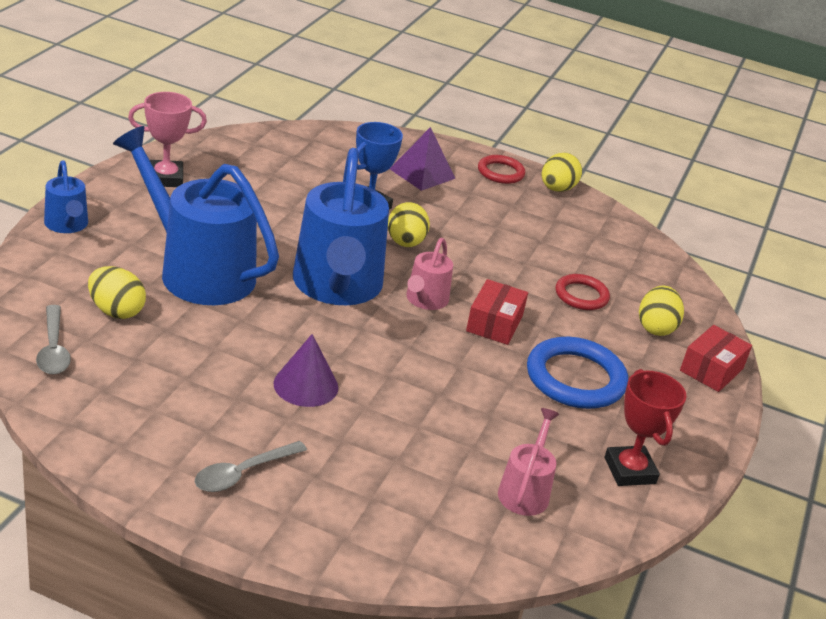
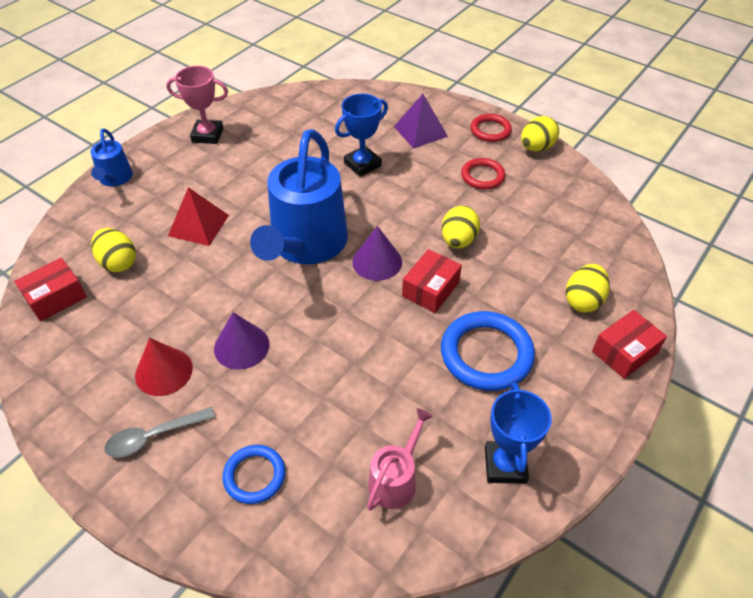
camera: 20 degrees right, 15 degrees up
(53, 349) = (56, 298): grey spoon -> red box
(198, 271) = (198, 225): blue watering can -> red pyramid
(225, 413) = (164, 371): none -> red cone
(374, 499) = (254, 476): none -> blue ring
(405, 243) = (381, 201): yellow egg -> yellow egg (458, 241)
(425, 300) = (377, 261): pink watering can -> purple cone
(581, 295) = (522, 262): red ring -> red ring (482, 176)
(630, 470) = (505, 465): red trophy -> blue trophy

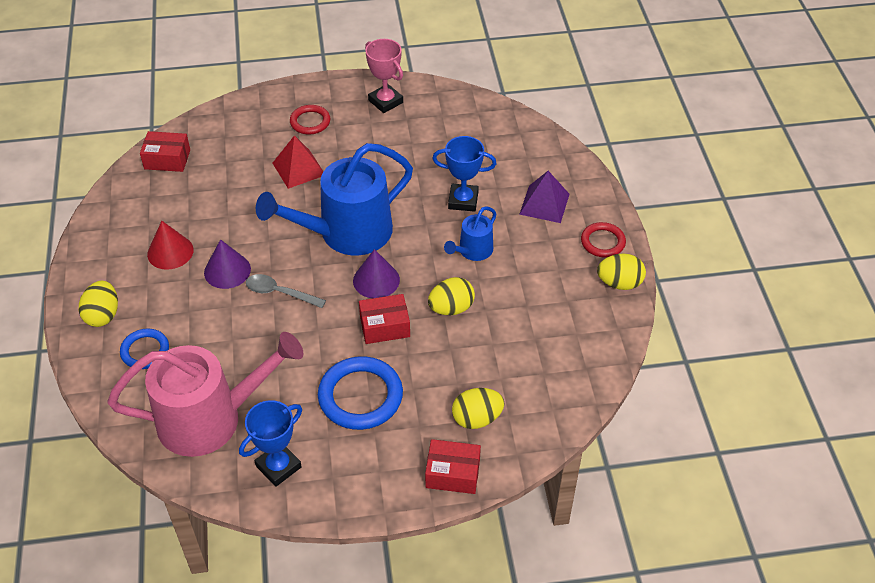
camera: 45 degrees right, 0 degrees up
(115, 178) = (289, 96): blue watering can -> blue watering can (473, 251)
(118, 262) = (224, 161): yellow egg -> yellow egg (103, 315)
(153, 436) = (123, 286): grey spoon -> grey spoon (279, 293)
(395, 480) = (210, 418): pink watering can -> pink watering can, size x2.11
(482, 176) = (540, 274): red ring -> red ring (310, 122)

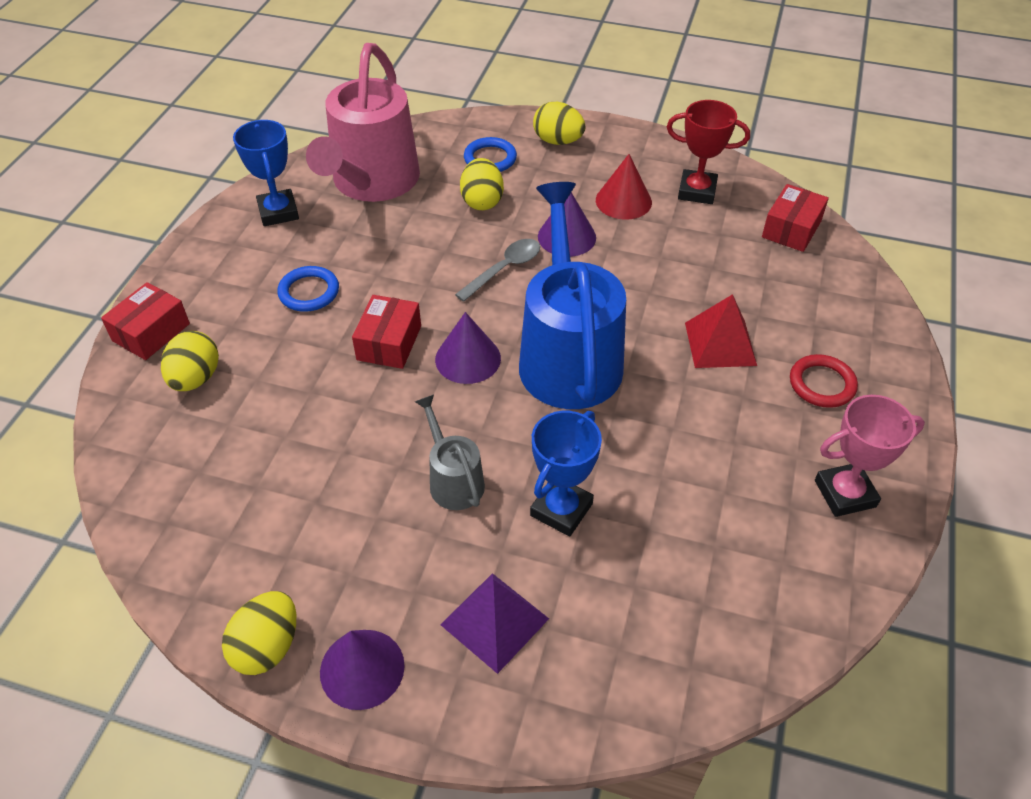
camera: 115 degrees right, 0 degrees up
(141, 215) = (697, 191): none -> red trophy
(360, 396) = (309, 292): blue ring -> blue ring, size x0.59
(451, 308) = (370, 416): yellow egg -> yellow egg (482, 201)
(473, 251) = (453, 480): blue watering can -> grey watering can
(602, 242) = (362, 668): red ring -> purple cone

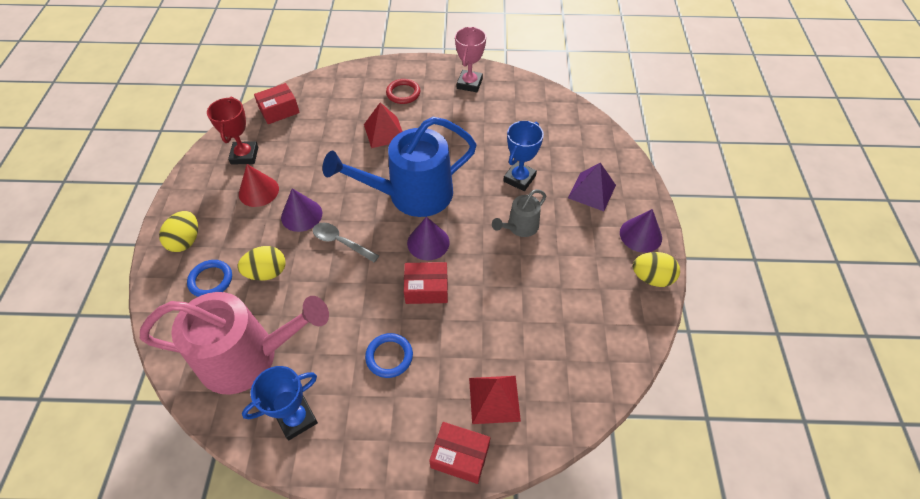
camera: 105 degrees left, 5 degrees up
(196, 378) = (494, 399): yellow egg -> red pyramid
(561, 509) = (519, 179): blue trophy -> blue trophy turned 75 degrees counterclockwise
(791, 229) = (279, 110): red box -> red box turned 45 degrees counterclockwise
(845, 494) = (469, 84): pink trophy -> pink trophy turned 45 degrees clockwise

